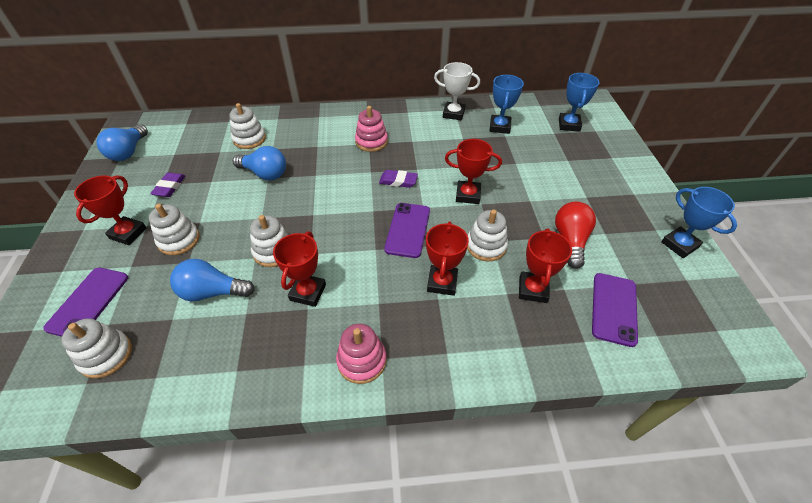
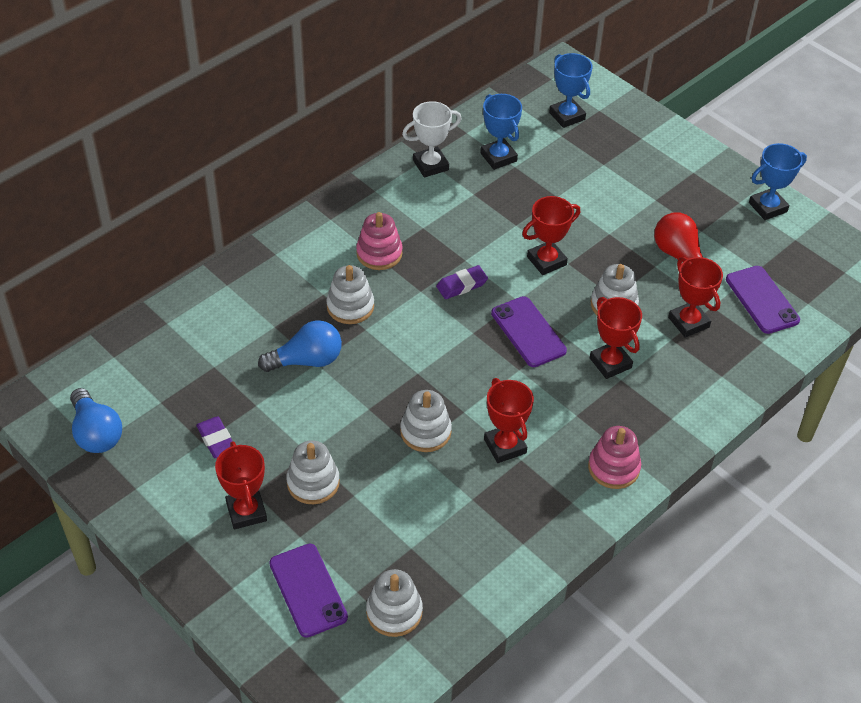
camera: 40 degrees left, 0 degrees up
(212, 292) = (417, 503): blue light bulb -> none
(249, 139) = (229, 330): white stacking toy -> white stacking toy (350, 306)
(679, 245) = (767, 207): blue trophy -> blue trophy turned 45 degrees counterclockwise

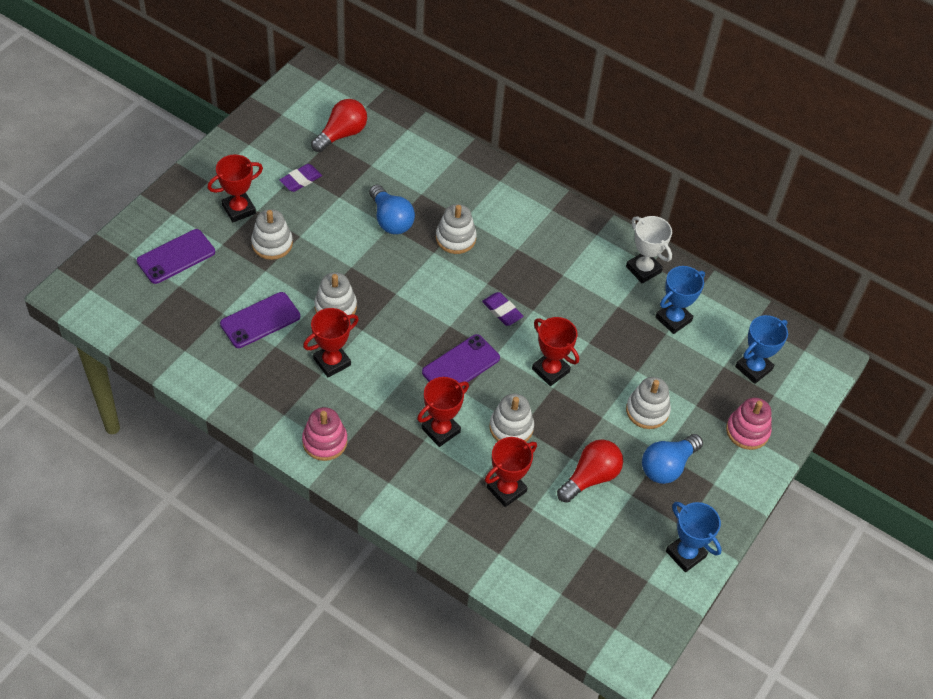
camera: 75 degrees right, 5 degrees up
(96, 433) = (293, 112): blue light bulb -> blue light bulb (667, 466)
(153, 388) = (342, 134): none -> red light bulb
(379, 253) = (521, 248): pink stacking toy -> pink stacking toy (747, 431)
(394, 612) = (164, 310): white stacking toy -> white stacking toy (647, 411)
(762, 300) = (553, 552): purple phone -> purple phone (260, 320)

